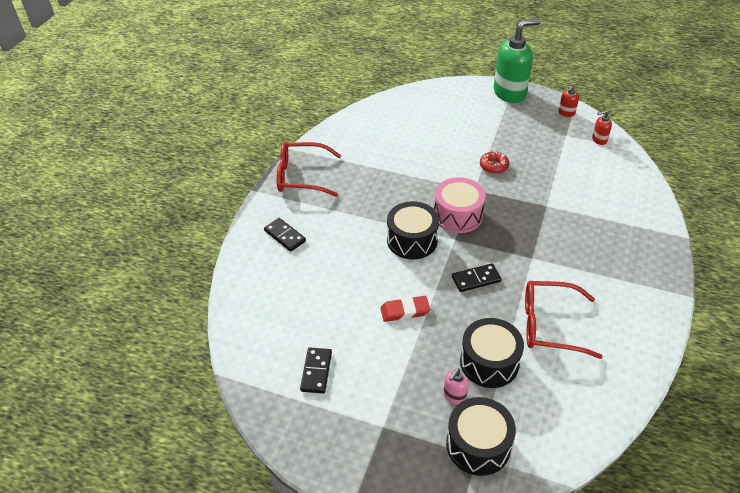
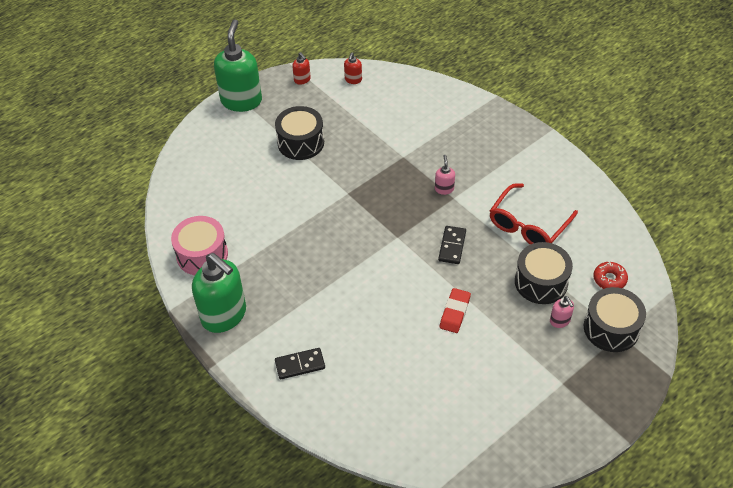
camera: 60 degrees left, 5 degrees up
(301, 176) = (224, 315): red glasses -> green soap dispenser
(316, 371) = (481, 407): black domino -> none
(412, 240) = (377, 268): black drum -> black drum (301, 142)
(458, 215) = (370, 220): pink drum -> pink drum (202, 255)
(493, 166) = (329, 164): red donut -> red donut (609, 279)
(536, 247) = (444, 189): none -> pink soap dispenser

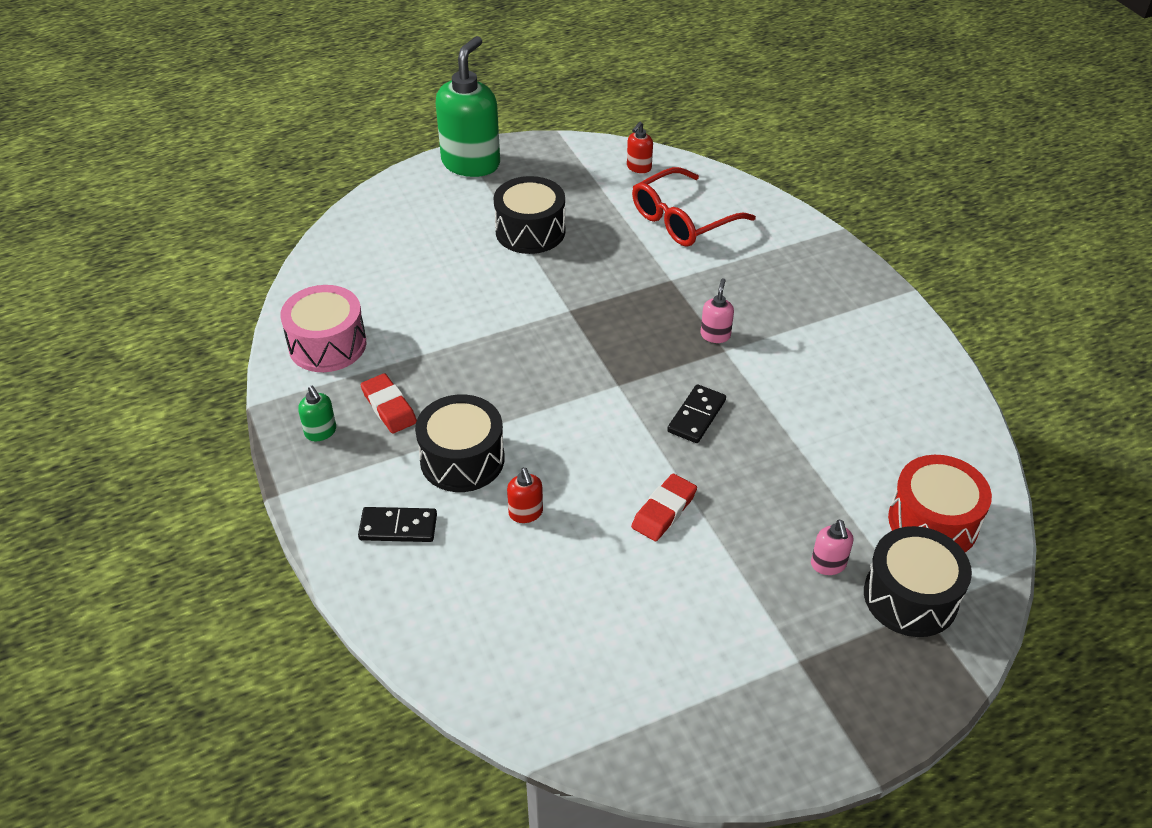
camera: 15 degrees right, 5 degrees down
(224, 315) = (321, 432): green soap dispenser -> green soap dispenser, size x0.43
(260, 288) = (389, 407): none -> red eraser
(302, 80) = (566, 154): red soap dispenser -> red soap dispenser (526, 513)
(528, 225) = (827, 413): red glasses -> red glasses (683, 219)
(541, 282) = (818, 499): black drum -> black drum (462, 459)
(609, 279) = (933, 522): red donut -> red drum

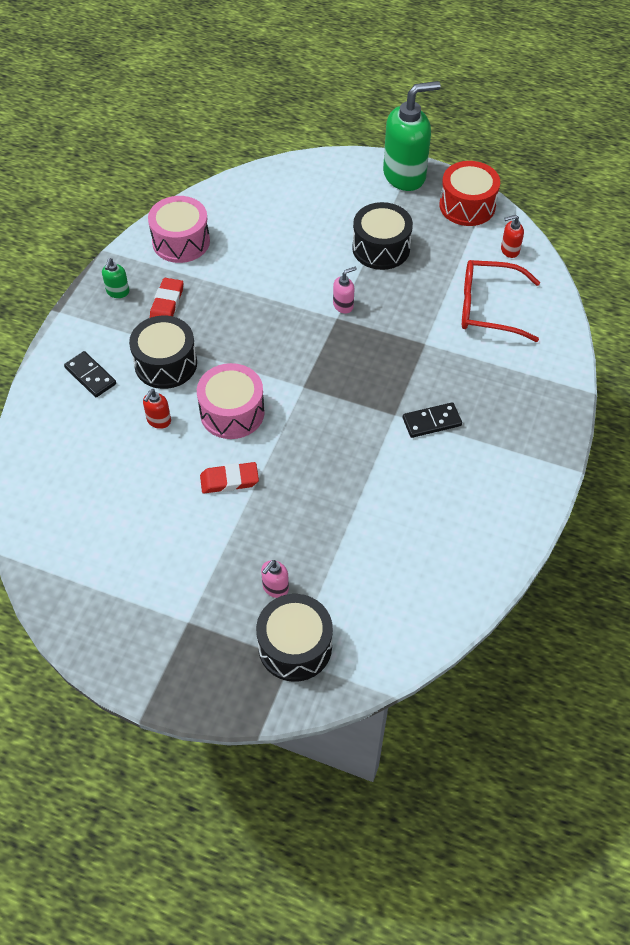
camera: 45 degrees right, 10 degrees up
(585, 453) = (232, 412): none -> pink drum
(696, 416) = (321, 441): black domino -> black domino (431, 422)
(715, 335) = (402, 400): pink soap dispenser -> pink soap dispenser (343, 305)
(933, 522) = (370, 619): red drum -> red drum (467, 206)

